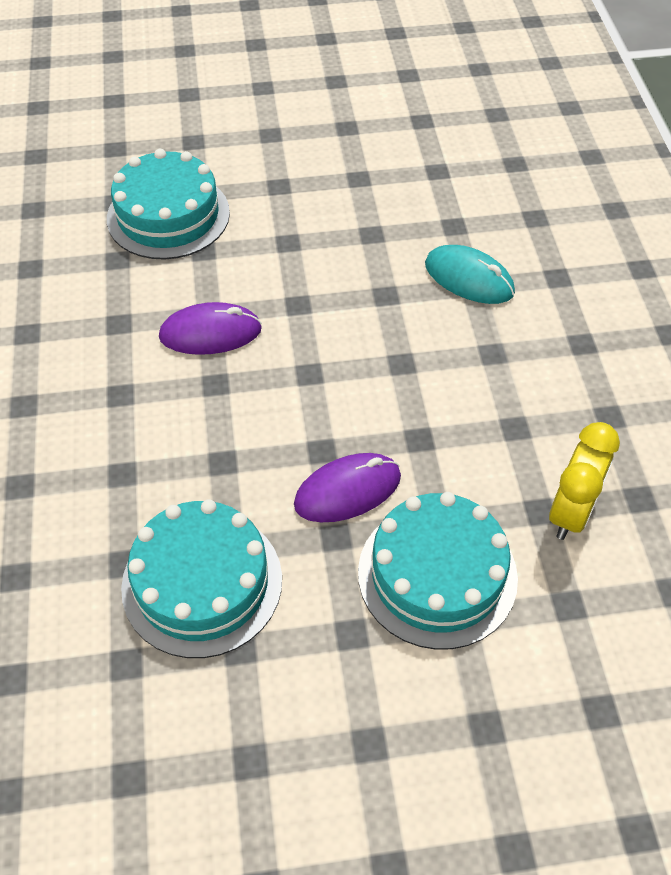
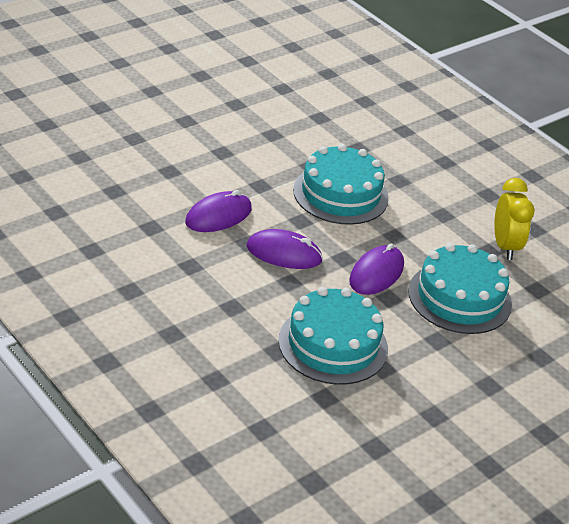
camera: 35 degrees left, 15 degrees down
(168, 215) = (126, 156): turquoise cake -> turquoise cake (340, 194)
(249, 416) = (284, 253): none -> purple mouse
(469, 278) = (353, 144): turquoise mouse -> none

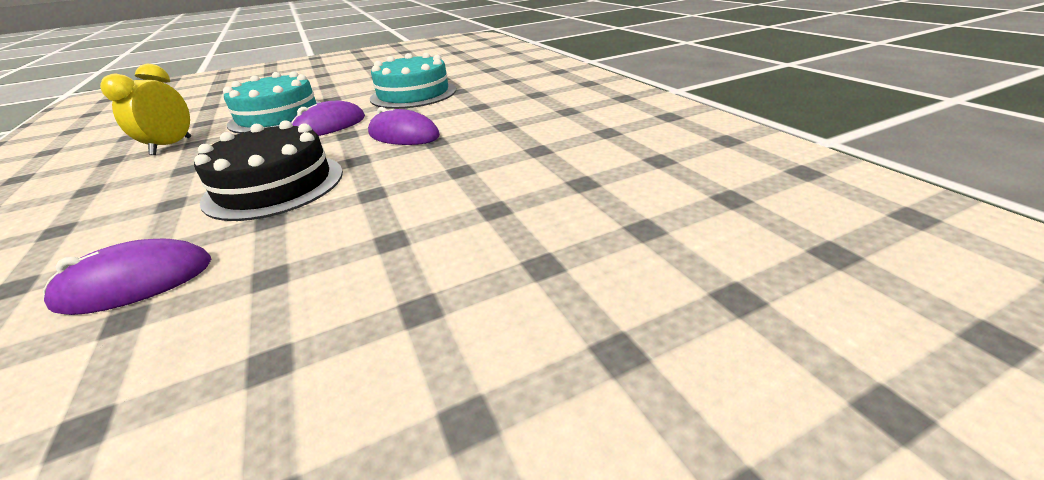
camera: 160 degrees left, 5 degrees down
(218, 216) = (452, 161): purple mouse -> purple mouse (136, 283)
(340, 194) = (275, 185): turquoise cake -> black cake

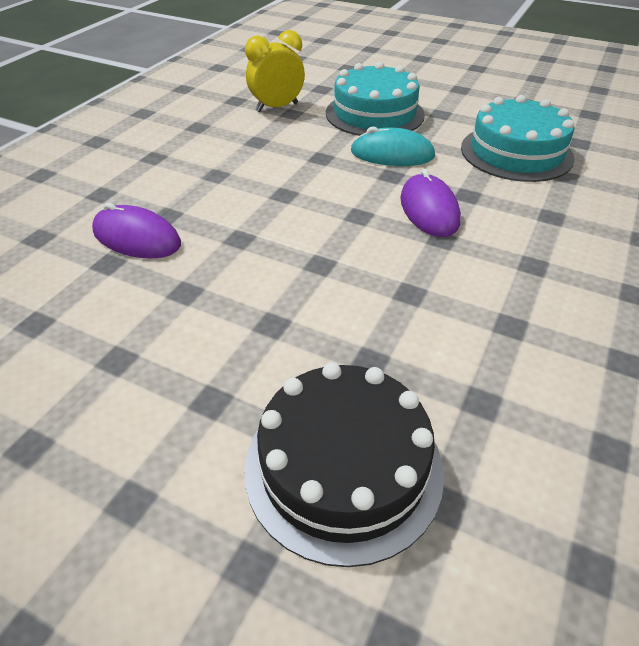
camera: 50 degrees right, 10 degrees up
(275, 185) = (280, 203): black cake -> black cake (343, 467)
(329, 126) = (392, 154): purple mouse -> turquoise mouse

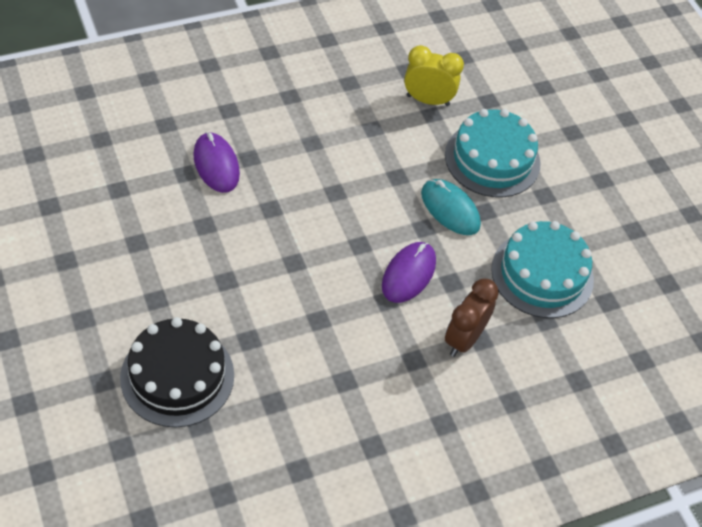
camera: 35 degrees right, 10 degrees up
(540, 224) = (464, 339): none -> brown clock

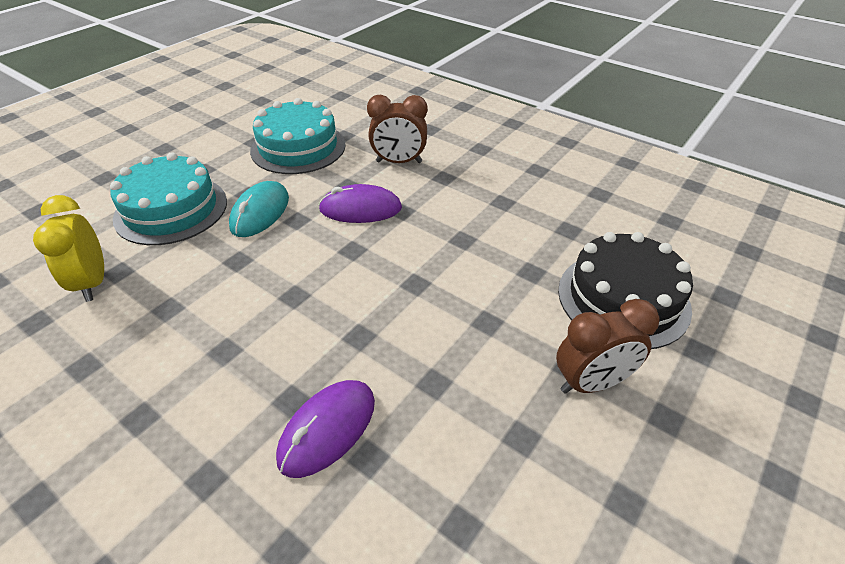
camera: 115 degrees left, 10 degrees down
(136, 301) = (591, 383): none -> brown clock

